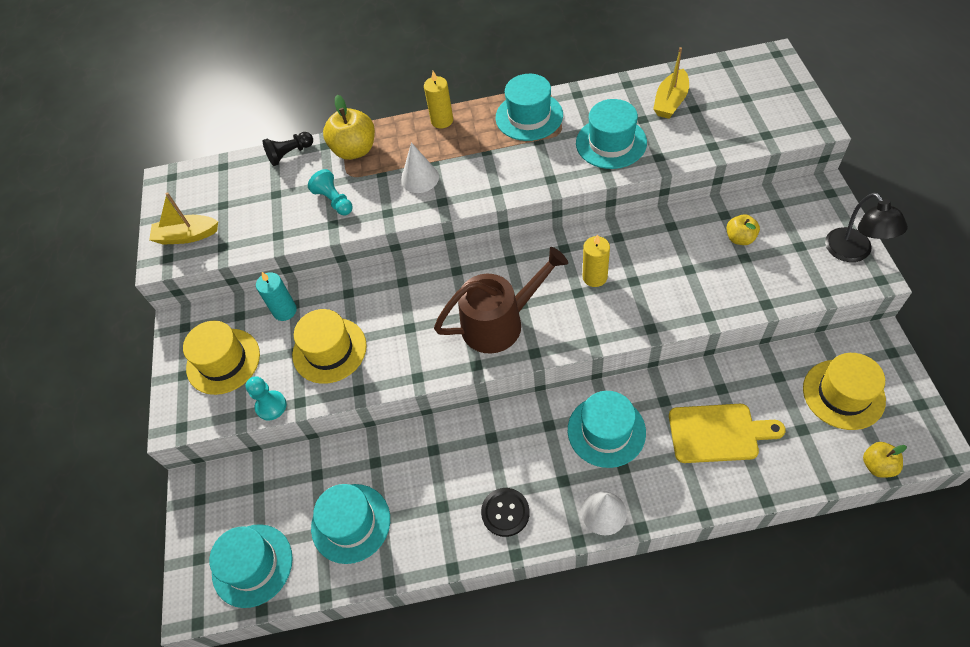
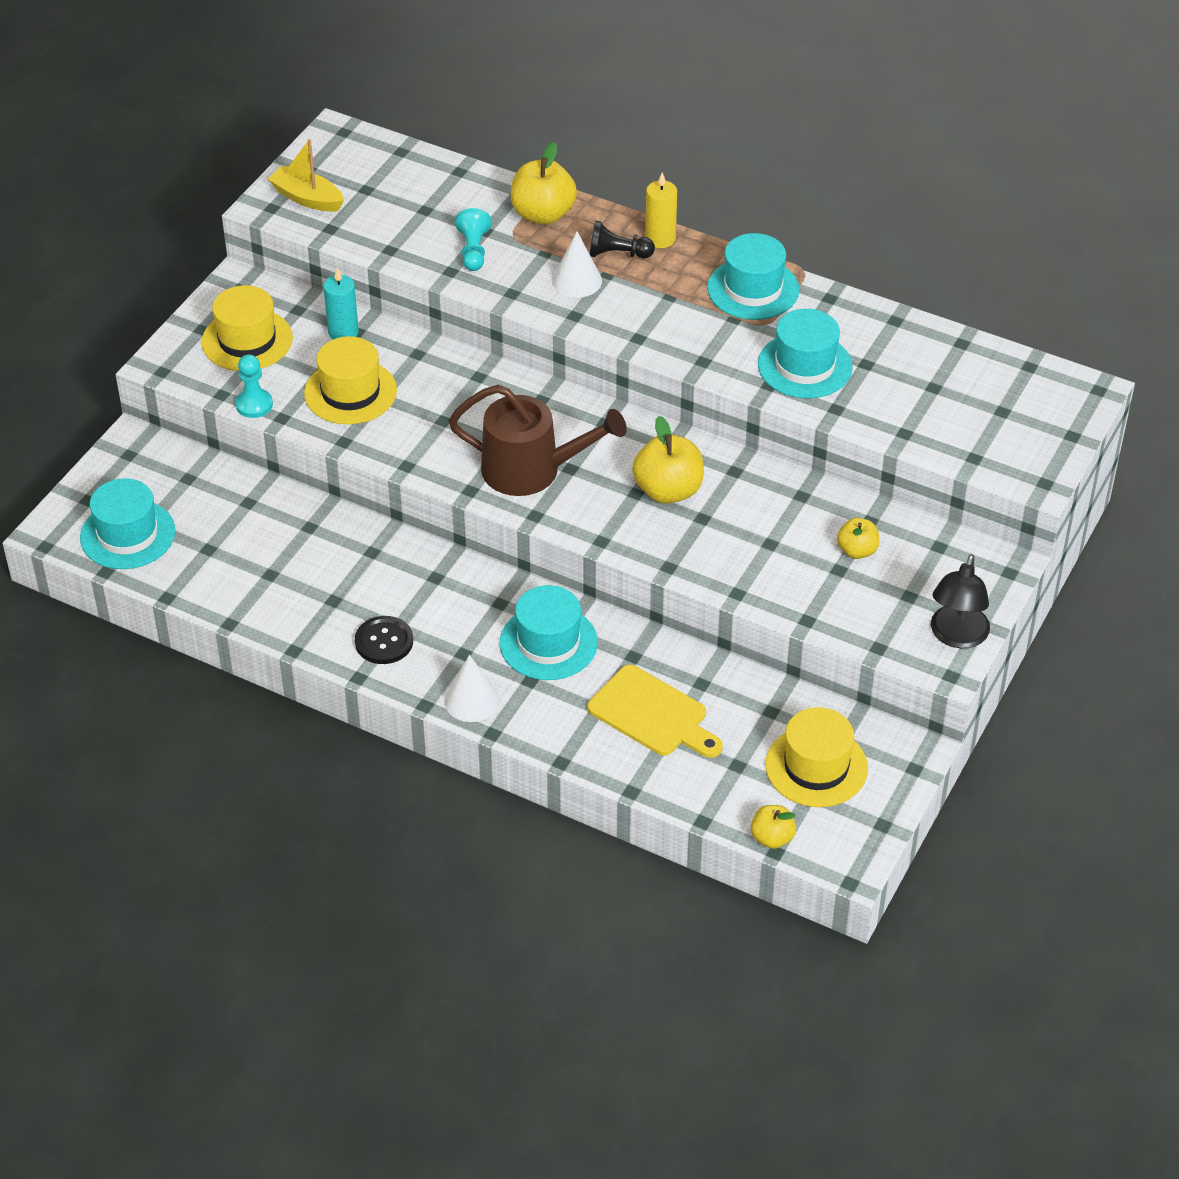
camera: 30 degrees right, 10 degrees down
(290, 154) = (476, 179): black pawn -> black pawn (617, 254)
(351, 523) = (241, 559): turquoise hat -> none
(595, 277) = (668, 491): yellow candle -> yellow apple
(670, 102) = (917, 365): yellow boat -> none

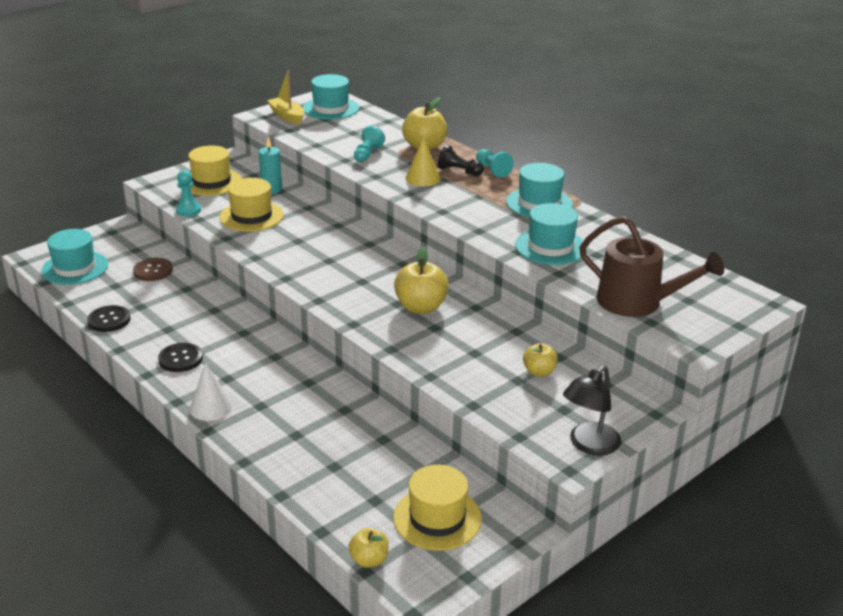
camera: 20 degrees right, 15 degrees down
(241, 509) = (153, 271): none -> brown button
(245, 608) = (109, 320): none -> black button
(531, 470) = (334, 276): brown watering can -> brown watering can (637, 302)
(548, 643) = (290, 387): turquoise hat -> turquoise hat (331, 108)
(577, 280) = (422, 178): white cone -> yellow cone
(652, 714) = (333, 449): yellow cutting board -> none
(660, 239) = (492, 170): yellow candle -> turquoise pawn

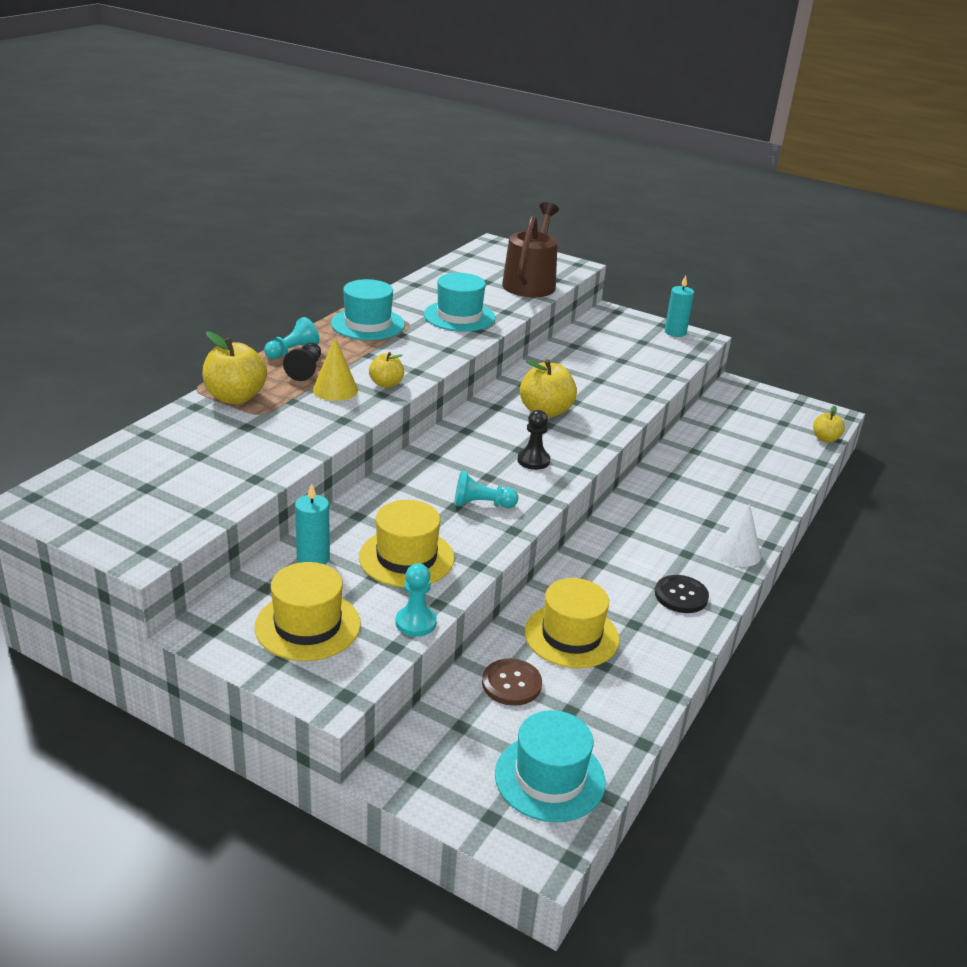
camera: 110 degrees left, 0 degrees up
(109, 320) = (652, 683): black button -> none
(287, 116) = (142, 525): yellow boat -> none
(331, 108) = (99, 489): turquoise hat -> none
(341, 284) = (533, 460): none -> black pawn
(367, 154) = (274, 434): turquoise pawn -> turquoise pawn (481, 504)
(437, 518) = (758, 418): yellow hat -> yellow hat (571, 636)
(539, 372) = (603, 352): yellow apple -> yellow apple (386, 384)
(589, 445) = (675, 332): black lamp -> turquoise candle

